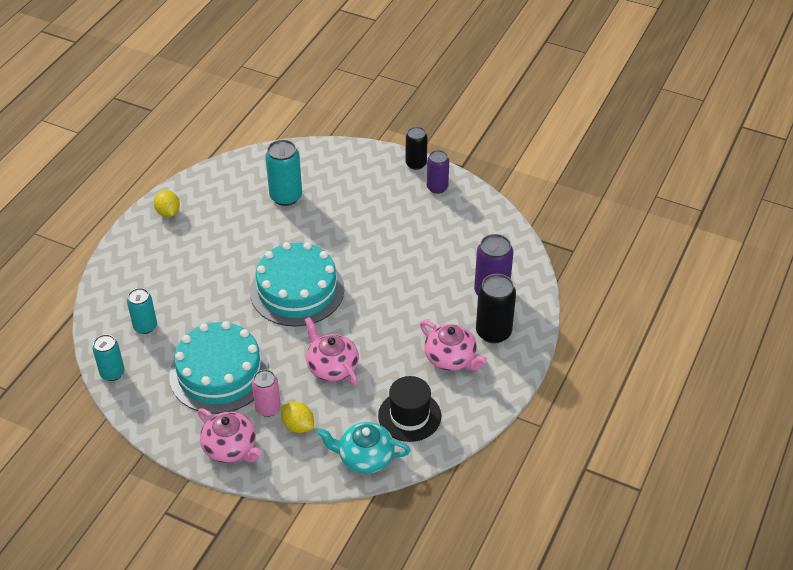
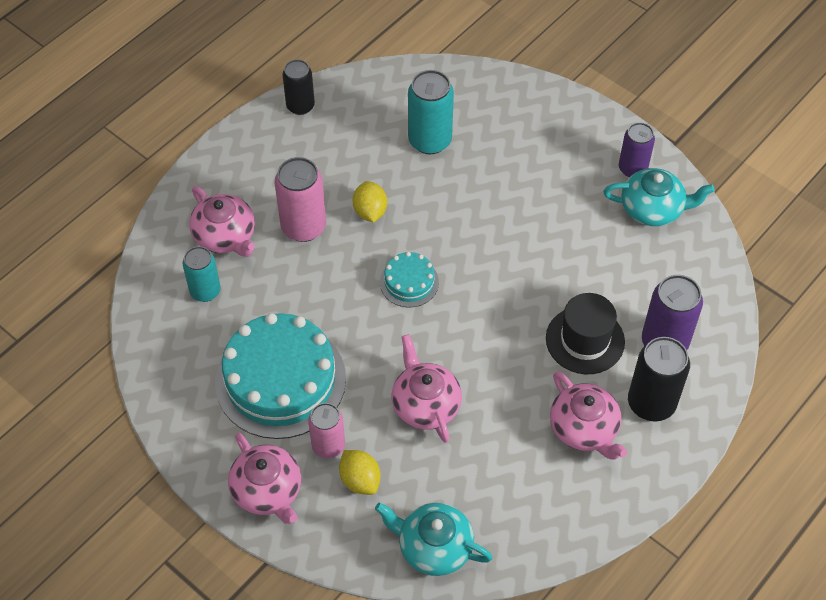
camera: 15 degrees right, 10 degrees up
(112, 373) = (149, 348): turquoise can -> none
(150, 287) = (225, 236): none -> pink teapot
(168, 212) = (274, 132): yellow lemon -> yellow lemon (370, 211)
(208, 270) = (303, 227): none -> pink can
(297, 290) = (409, 282): turquoise cake -> turquoise cake, size x0.47
(409, 416) = (507, 501): black hat -> black hat (585, 340)
(416, 164) = (613, 127): black can -> black can (300, 106)
(459, 210) = (653, 209): none -> turquoise teapot

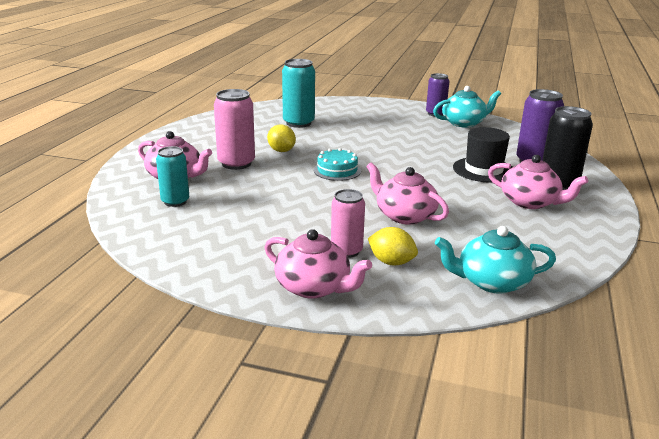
camera: 25 degrees left, 30 degrees down
(280, 380) = (275, 228): turquoise cake -> none
(300, 106) = (196, 124): black can -> none

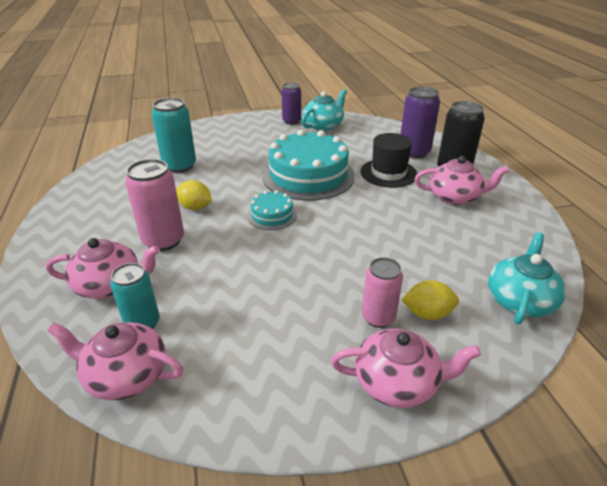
camera: 30 degrees left, 10 degrees up
(402, 153) = (308, 175): none -> turquoise cake
(404, 215) = (381, 250): pink teapot -> pink teapot (125, 375)
(491, 282) = (520, 300): turquoise teapot -> turquoise teapot turned 150 degrees clockwise

